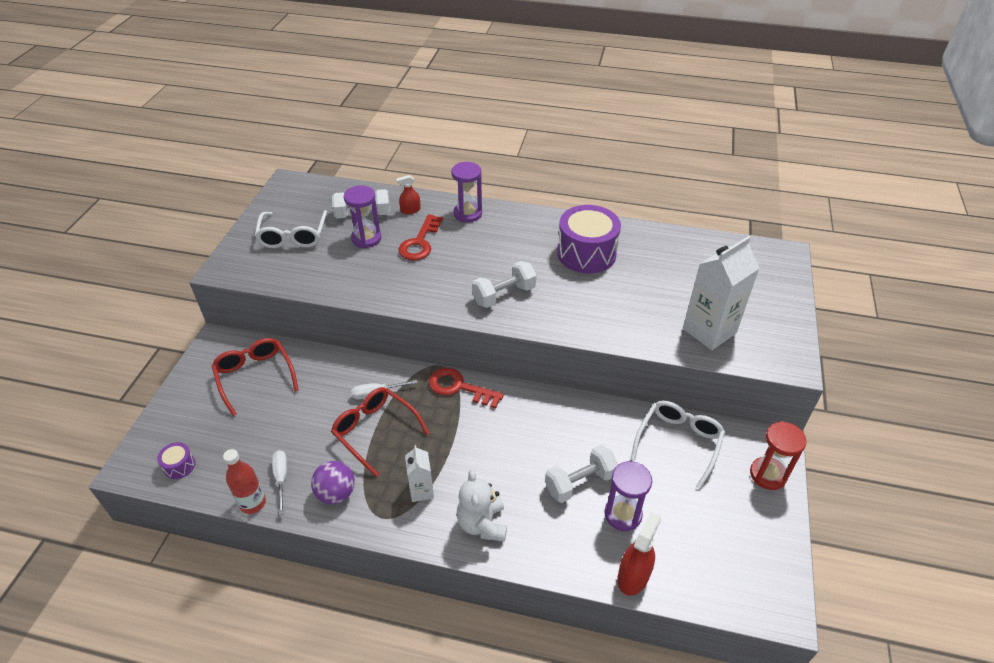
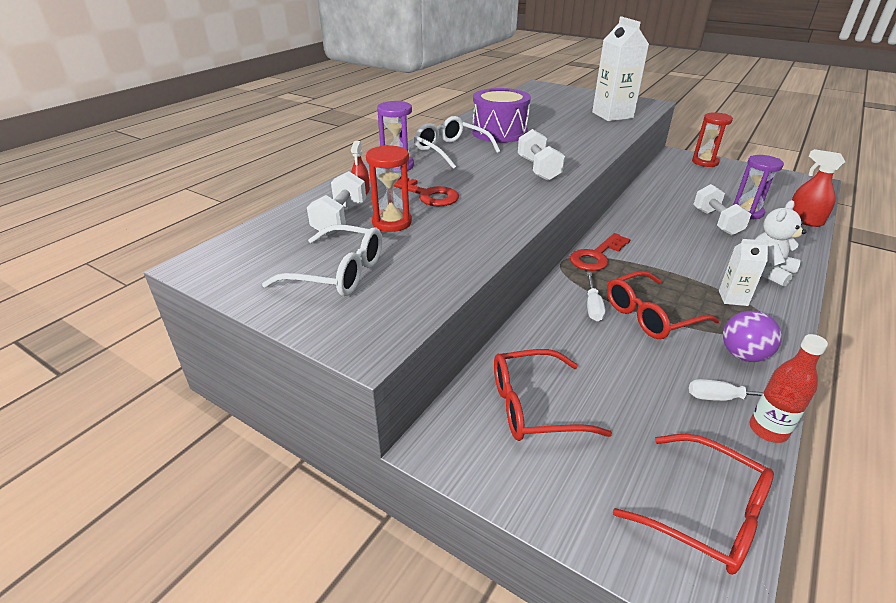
camera: 70 degrees left, 10 degrees down
(179, 466) = (706, 513): purple drum -> red glasses
(366, 238) = (392, 222): purple hourglass -> red hourglass
(482, 524) = (768, 272): white teddy bear -> white teddy bear turned 120 degrees clockwise
(678, 442) = (675, 181): white glasses -> white glasses (451, 150)

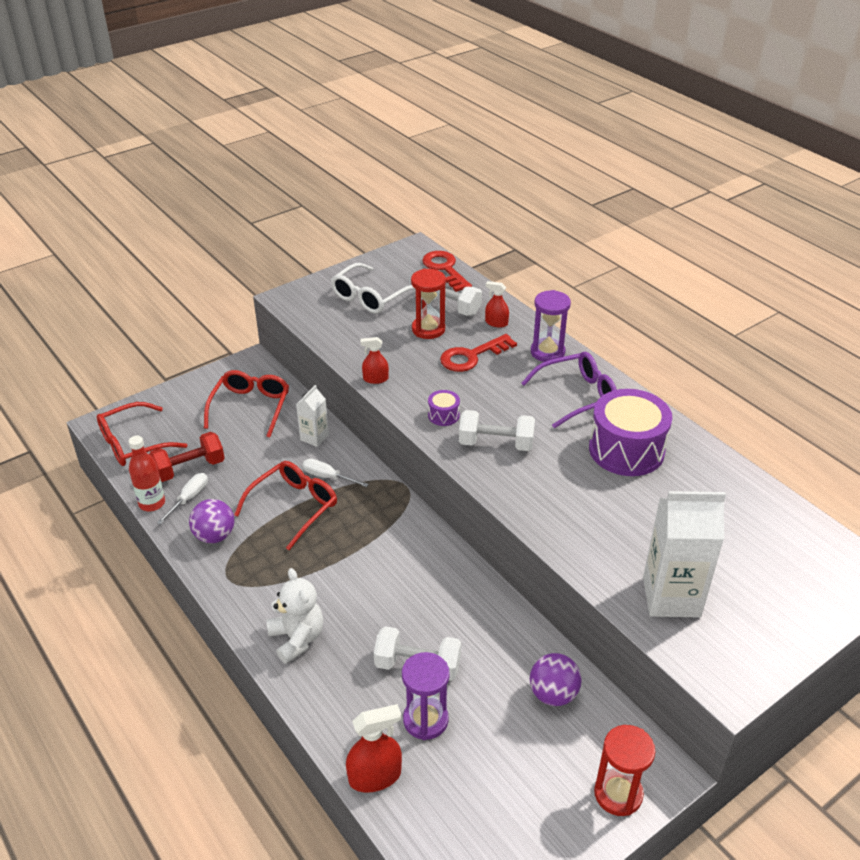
camera: 110 degrees right, 5 degrees up
(451, 150) = (577, 396): white glasses -> purple glasses
(502, 234) = (375, 379): none -> red spray bottle
(525, 193) = (443, 415): none -> purple drum
(596, 256) = (401, 514): red key -> red key (445, 269)
(650, 315) = (294, 507): red glasses -> red glasses turned 45 degrees clockwise
(674, 182) = (553, 694): none -> purple ball
(684, 420) = (189, 468): none -> red dumbbell
(733, 298) = (279, 578): white carton -> white carton (314, 437)

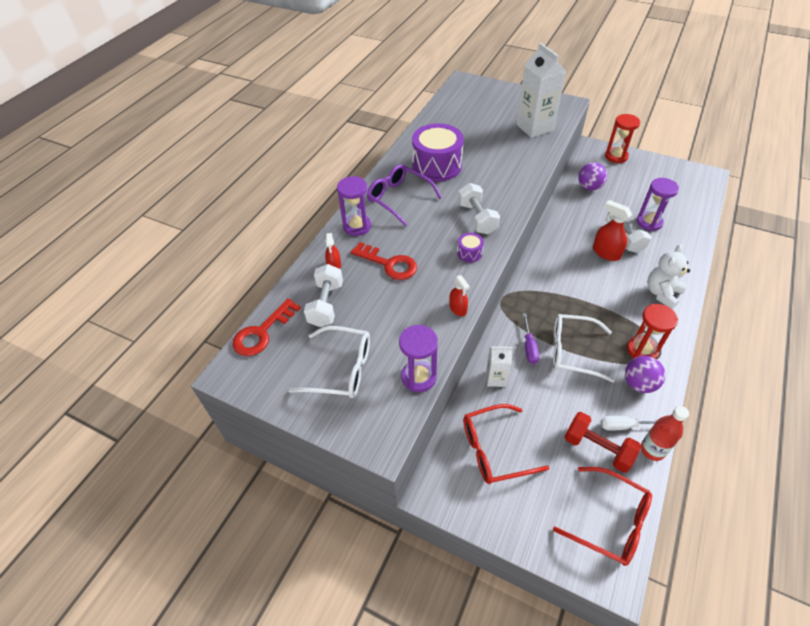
camera: 115 degrees left, 10 degrees up
(294, 507) = (572, 351): red glasses -> white glasses
(324, 332) = (418, 377): none -> purple hourglass
(327, 477) = (529, 347): white screwdriver -> purple screwdriver
(375, 776) = (694, 227): red spray bottle -> red spray bottle (606, 253)
(428, 329) = (368, 304): red hourglass -> red hourglass (642, 350)

